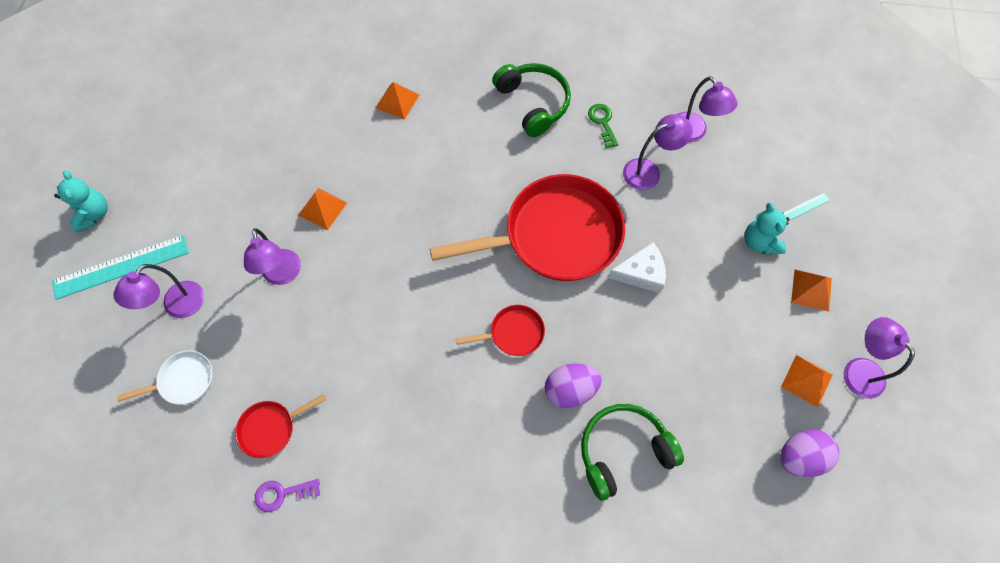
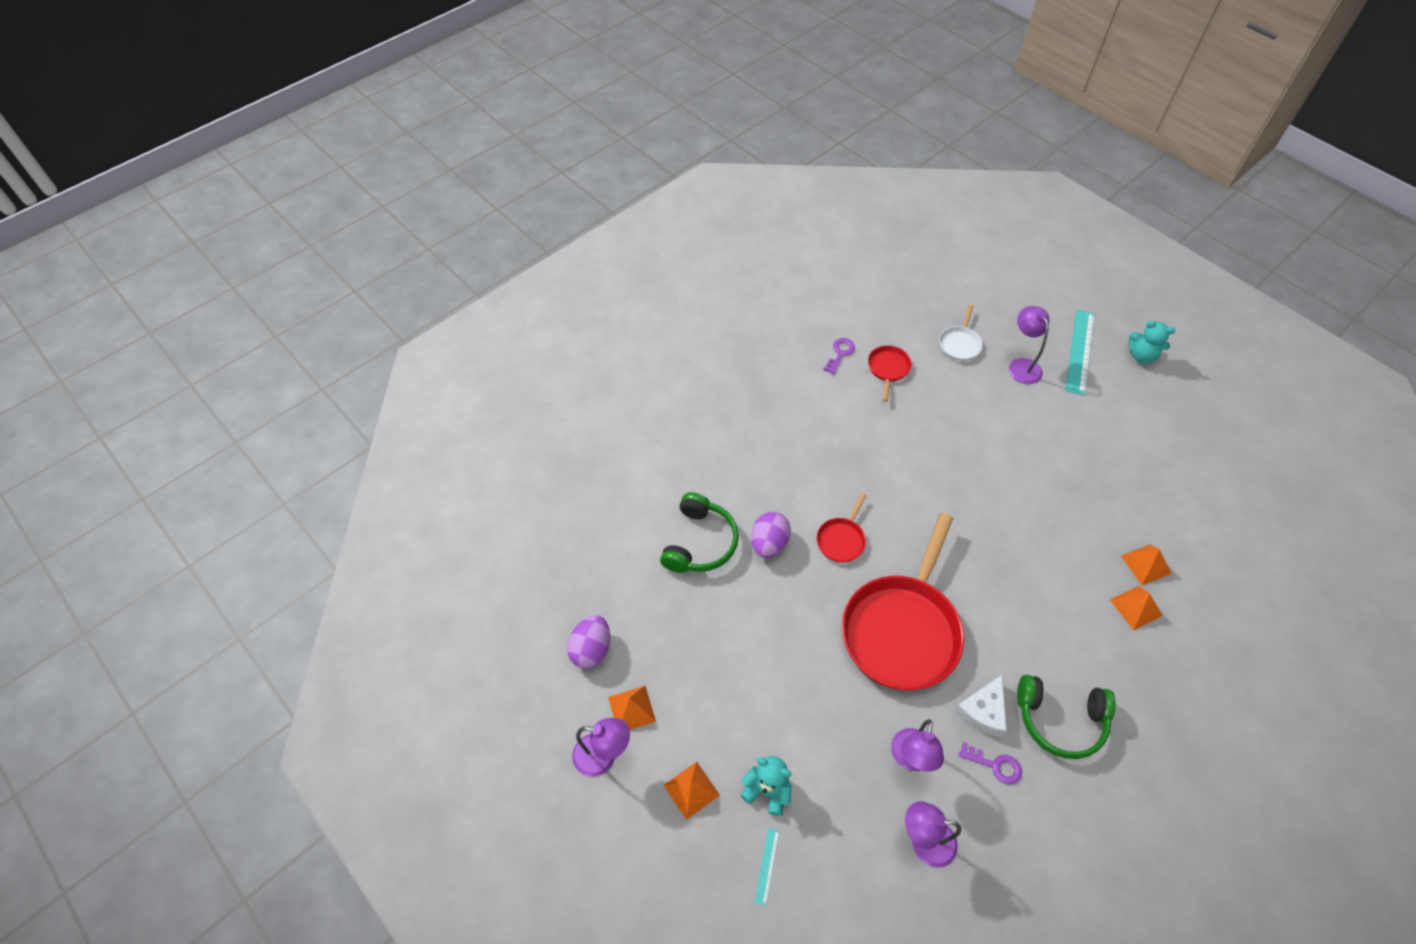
camera: 130 degrees right, 10 degrees down
(282, 275) = (1004, 433): purple lamp -> none
(322, 208) = (1049, 488): orange pyramid -> orange pyramid (1146, 564)
(602, 122) = (995, 765): green key -> purple key
(641, 273) = (817, 666): white cheese -> white cheese (982, 711)

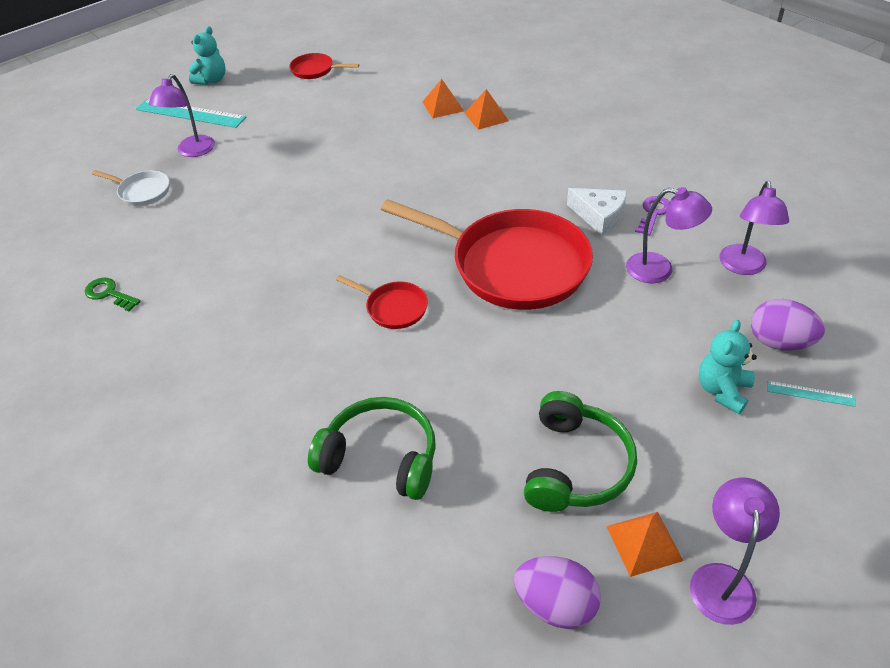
camera: 85 degrees left, 10 degrees down
(691, 790) = (742, 468): orange pyramid -> none
(769, 543) = (391, 378): purple egg -> purple egg (779, 342)
(840, 353) = (109, 294): purple key -> green key
(888, 369) = (154, 252): red pan -> red pan (315, 70)
(1021, 365) = (192, 151): purple lamp -> purple lamp turned 60 degrees counterclockwise
(1060, 720) = (601, 170): green headphones -> green headphones (575, 465)

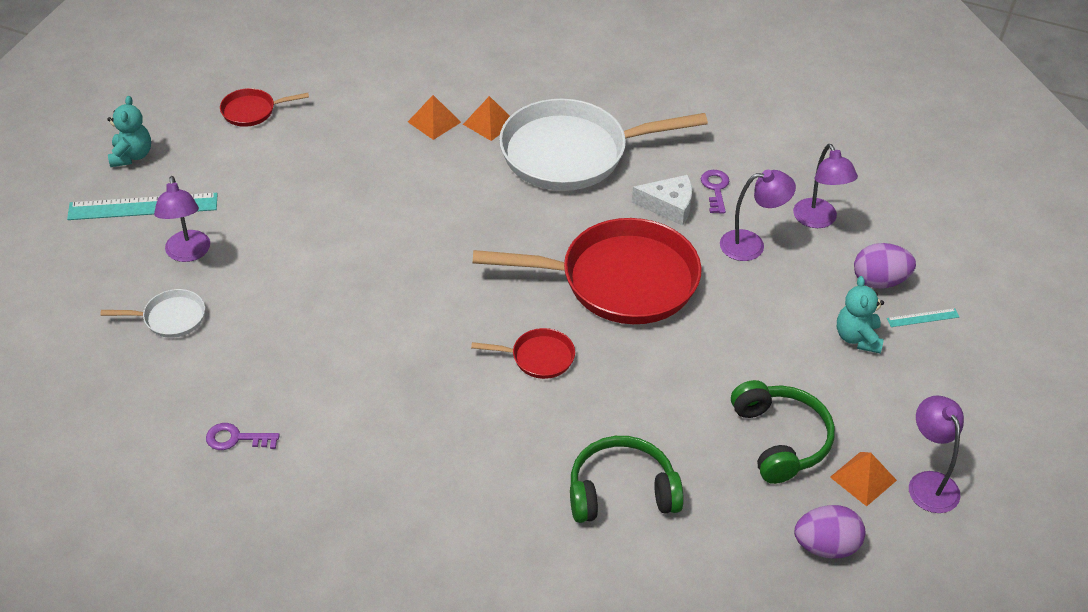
camera: 30 degrees left, 0 degrees up
(109, 294) = (236, 438): green key -> purple key
(540, 154) = (572, 153): none -> white pan

